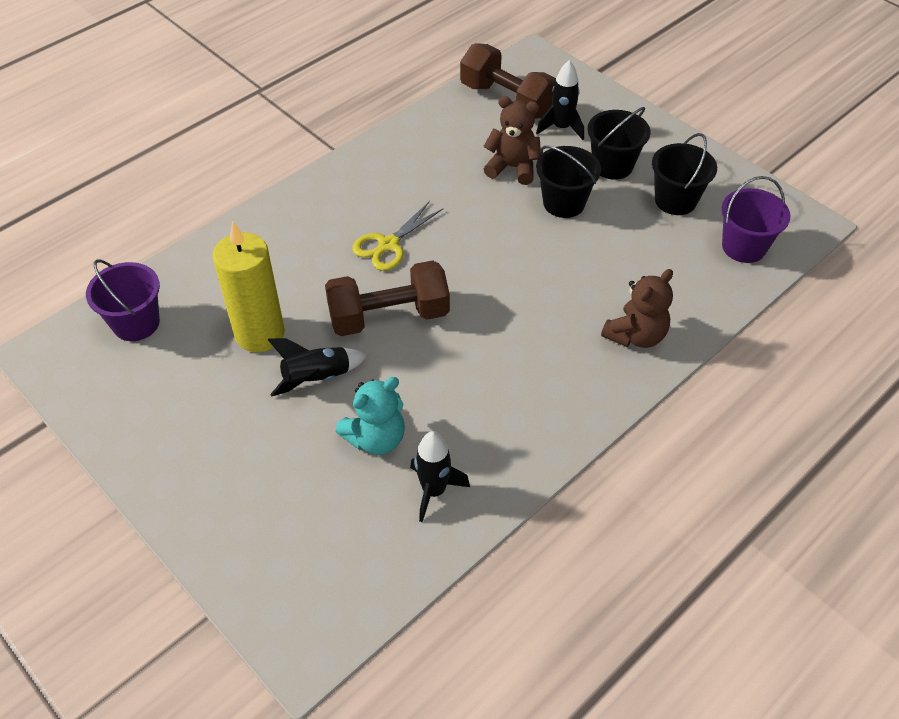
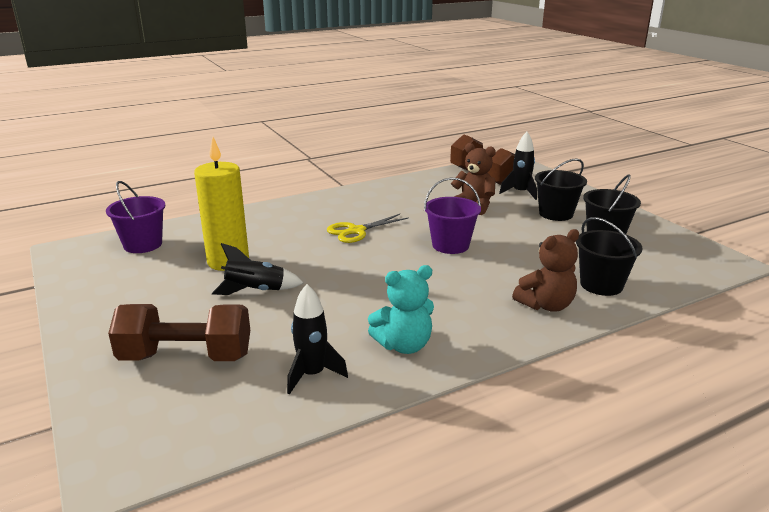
camera: 15 degrees right, 25 degrees down
(376, 438) = (281, 332): turquoise teddy bear -> turquoise teddy bear (404, 345)
(389, 316) = (335, 266): brown dumbbell -> brown dumbbell (186, 357)
(564, 203) = (508, 227): black bucket -> black bucket (601, 285)
(743, 247) = (662, 267): purple bucket -> purple bucket (450, 245)

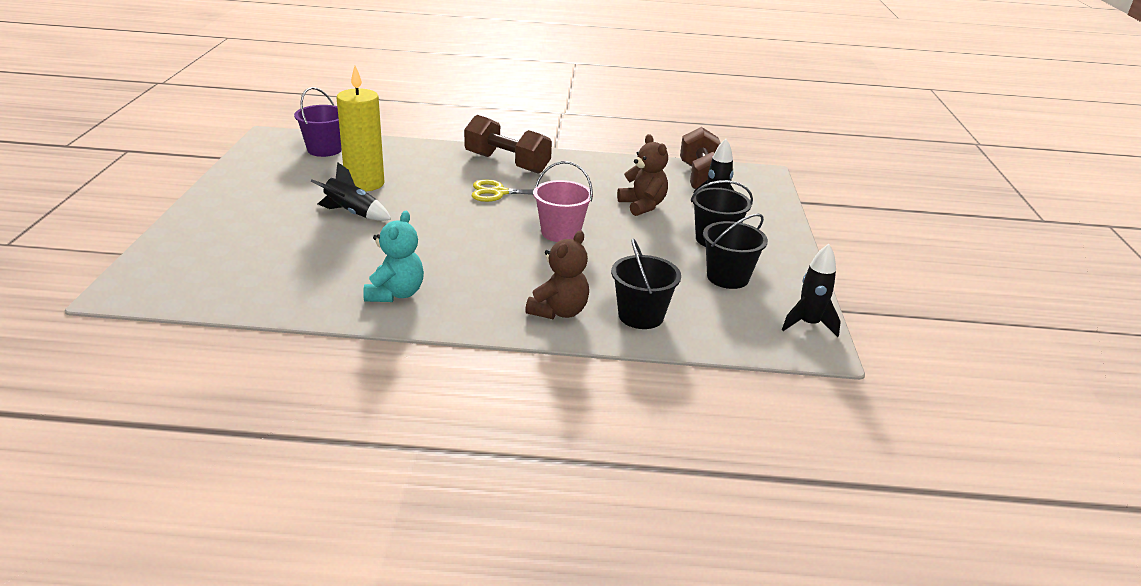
camera: 30 degrees right, 5 degrees up
(186, 357) = (245, 241): brown dumbbell -> brown dumbbell (507, 163)
(312, 375) = (304, 286): black rocket -> black rocket (808, 324)
(404, 345) = (395, 294): turquoise teddy bear -> turquoise teddy bear turned 90 degrees counterclockwise
(450, 245) = (560, 232): purple bucket -> pink bucket
(546, 305) = (559, 311): brown teddy bear -> brown teddy bear turned 60 degrees counterclockwise

